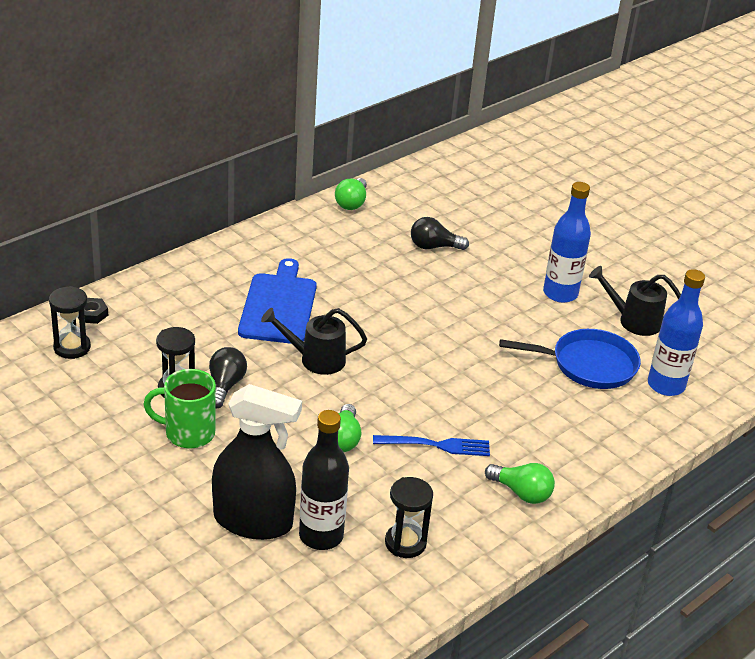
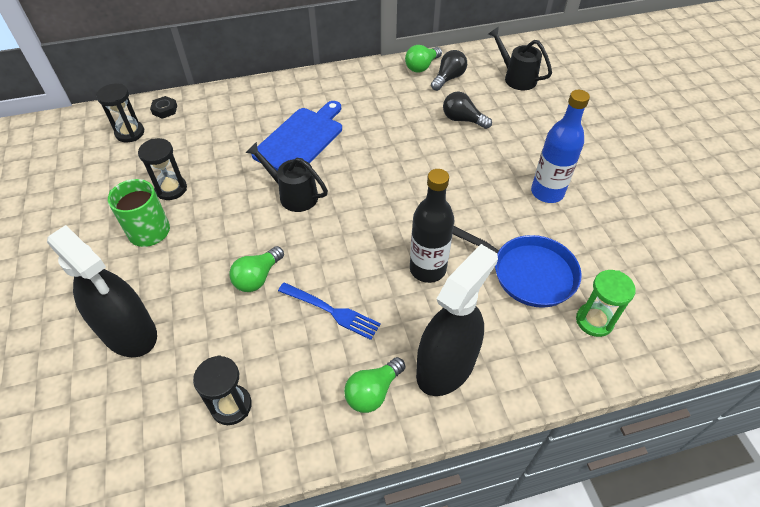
camera: 30 degrees right, 15 degrees up
(225, 386) = (207, 198): black light bulb -> black light bulb (448, 78)
(321, 536) = (168, 369): black bottle -> black bottle (427, 269)
(521, 493) = (373, 392): green light bulb -> green light bulb turned 75 degrees clockwise
(568, 455) = (446, 366): none -> black spray bottle
(633, 321) = (602, 240): black watering can -> black watering can (516, 77)
(666, 385) = (594, 321): blue bottle -> green hourglass

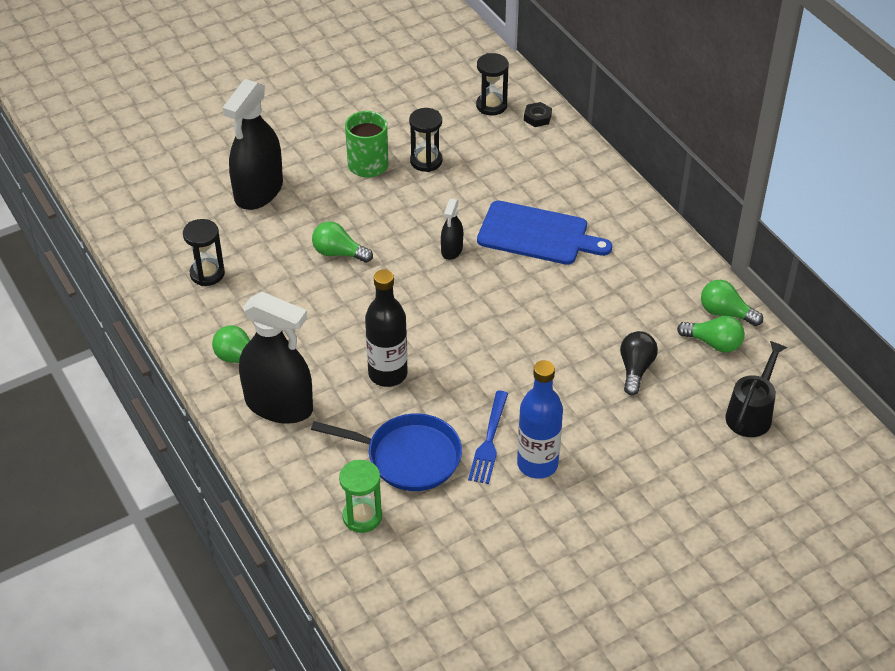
camera: 75 degrees right, 5 degrees down
(293, 194) = (452, 250): black watering can -> black spray bottle
(331, 311) = (316, 313): blue fork -> blue fork (489, 441)
(448, 78) = (713, 343): black light bulb -> green light bulb
(528, 273) = (408, 457): blue pan -> blue pan turned 90 degrees counterclockwise

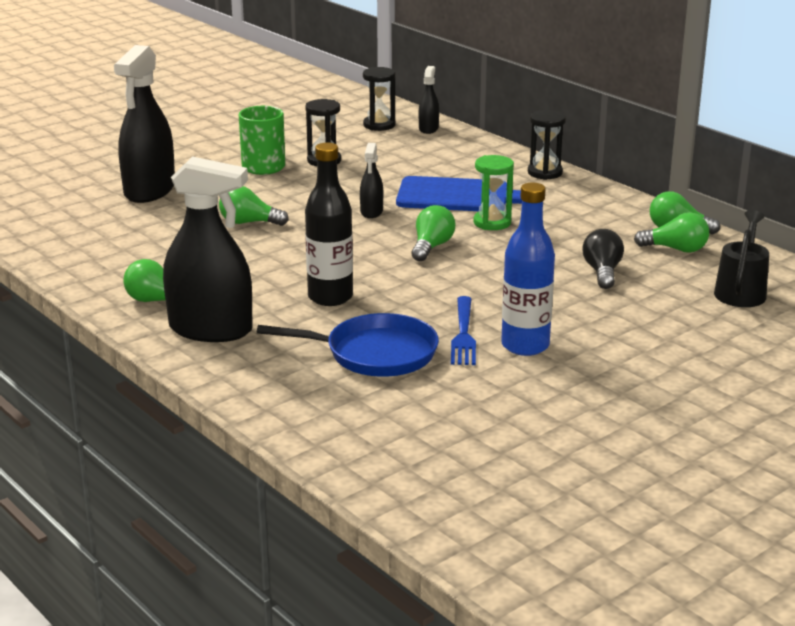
camera: 10 degrees left, 20 degrees down
(207, 274) = (104, 246): black hourglass -> black hourglass (545, 173)
(362, 517) = (335, 403): green hourglass -> green hourglass (492, 223)
(493, 311) = (431, 247): none -> green light bulb
(537, 117) = (428, 129): black nut -> black spray bottle

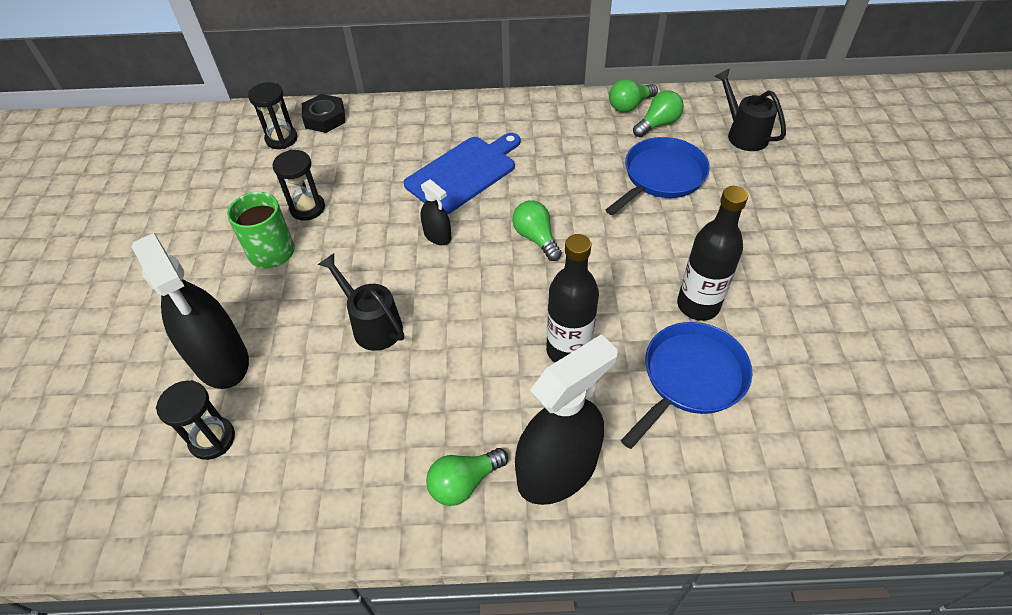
camera: 50 degrees left, 25 degrees up
(249, 222) = (372, 324): green light bulb -> black watering can
(428, 129) = (325, 118): black spray bottle -> black nut
(463, 334) = (698, 305): blue fork -> black bottle
(492, 223) = (528, 182): green hourglass -> none
(525, 346) = (742, 282): blue bottle -> none
(545, 173) = (475, 109): black hourglass -> black hourglass (212, 439)
(602, 272) = (661, 177): black light bulb -> blue pan

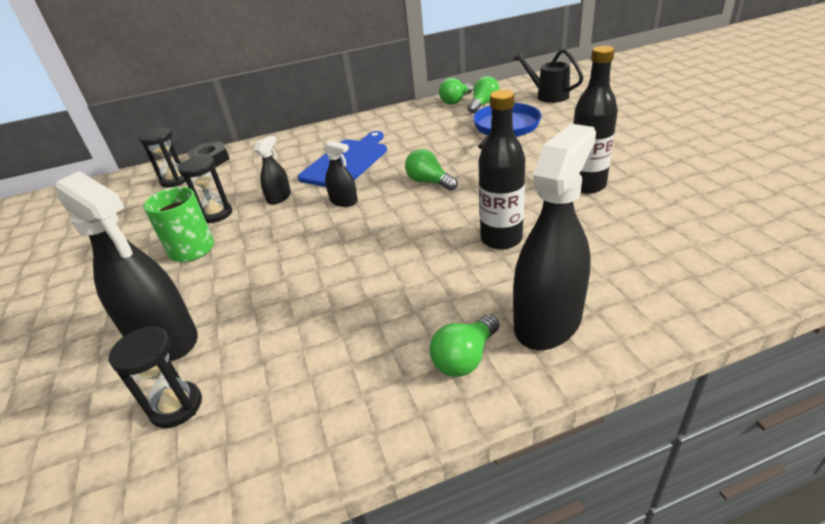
camera: 15 degrees left, 15 degrees down
(372, 324) = (312, 271): black watering can -> none
(376, 206) = (279, 197): none -> black spray bottle
(690, 378) = (615, 227): blue pan -> none

